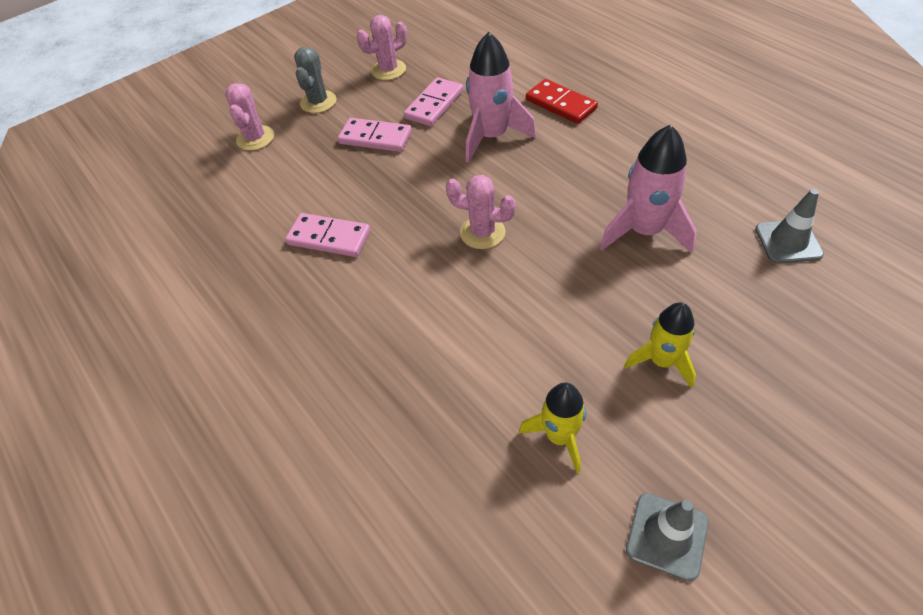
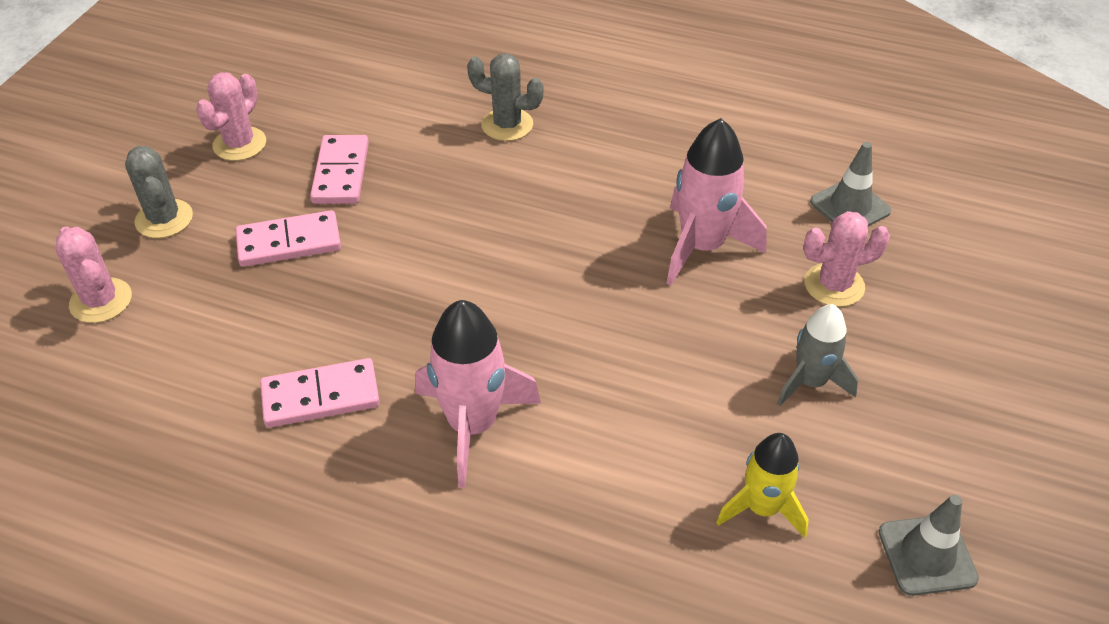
camera: 35 degrees left, 5 degrees down
(482, 232) = (519, 315): pink cactus -> pink cactus (834, 285)
(492, 137) = (448, 192): pink rocket -> pink rocket (473, 425)
(561, 104) = (507, 125): red domino -> grey cactus
(661, 361) = (810, 382): yellow rocket -> grey rocket

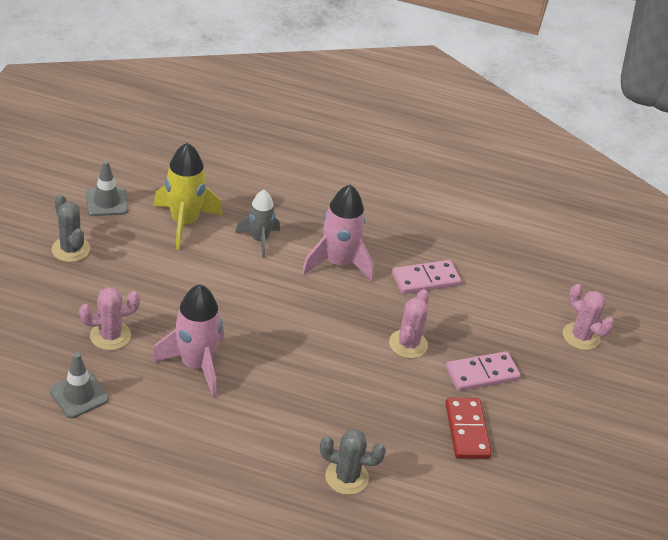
camera: 170 degrees right, 5 degrees down
(164, 219) = (575, 393): grey cactus -> grey cactus (71, 249)
(239, 144) = (555, 459): pink cactus -> pink cactus (408, 344)
(340, 173) = (467, 430): pink domino -> red domino
(762, 508) = (184, 222): yellow rocket -> yellow rocket, size x1.55
(810, 382) = (143, 278): grey rocket -> grey rocket (259, 239)

